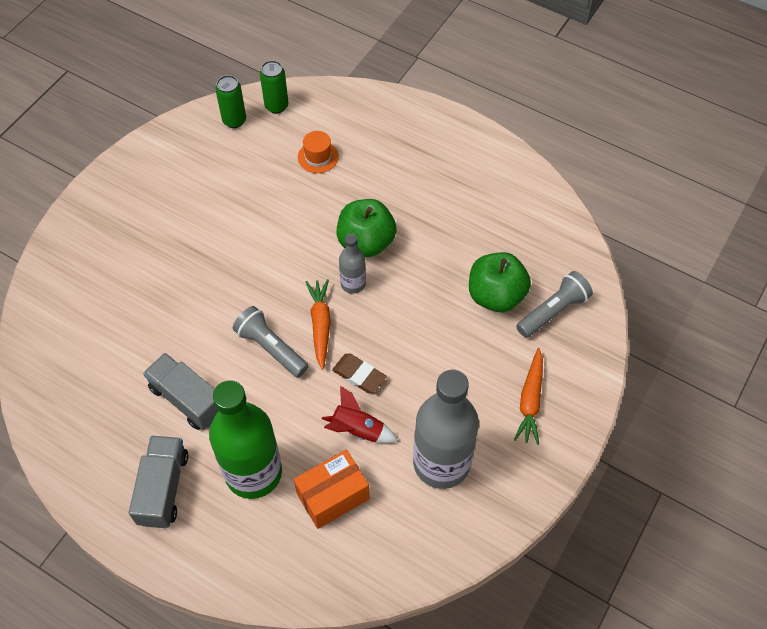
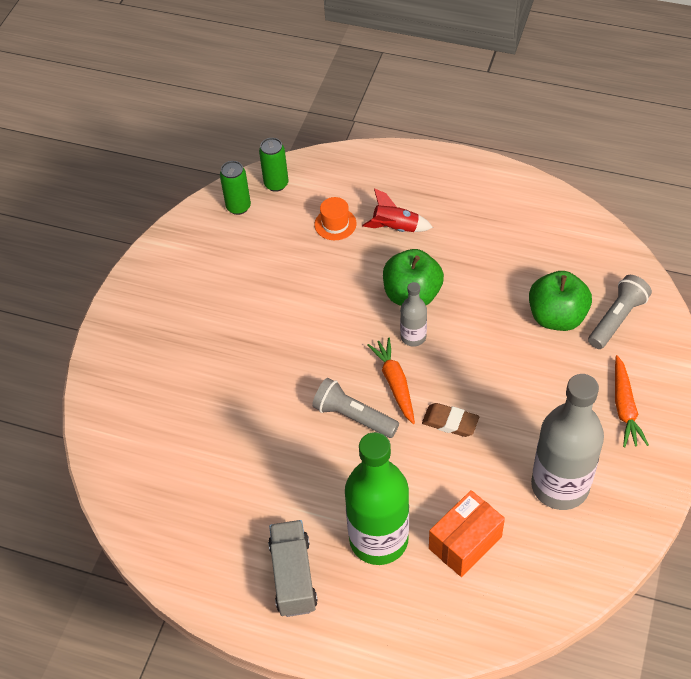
camera: 10 degrees left, 5 degrees down
(188, 399) = (287, 485): grey truck -> none
(358, 429) = (467, 474): red rocket -> red rocket (395, 228)

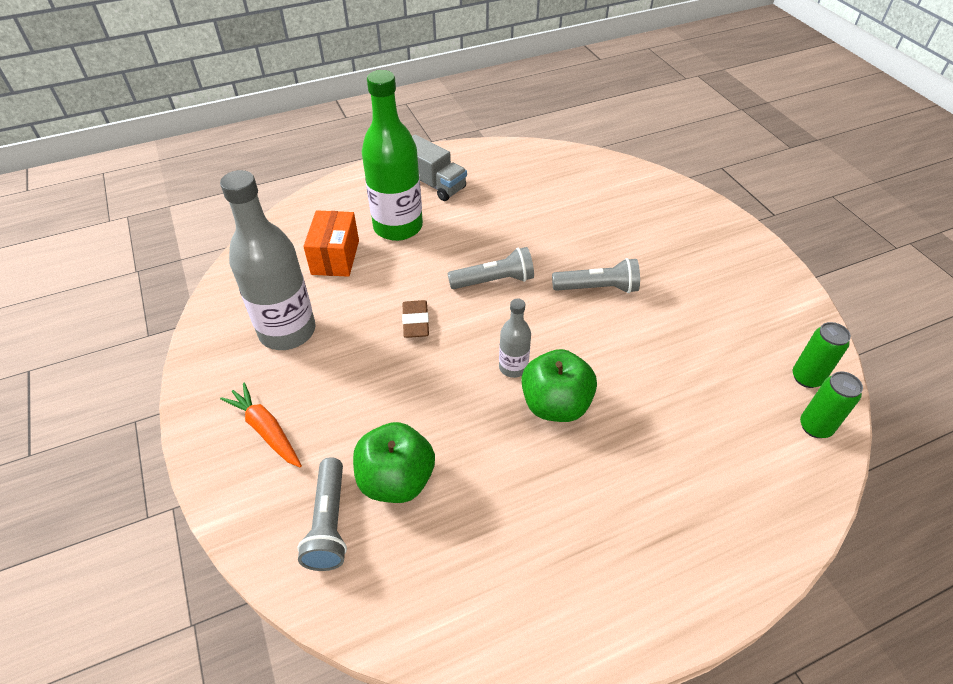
camera: 135 degrees right, 5 degrees down
(283, 354) = (597, 288): none -> grey flashlight
(335, 224) = (707, 425): orange hat -> none
(395, 228) = (649, 465): red rocket -> none
(395, 383) = (488, 322): orange carrot -> none
(450, 422) = (415, 322): brown eraser -> brown eraser turned 75 degrees counterclockwise

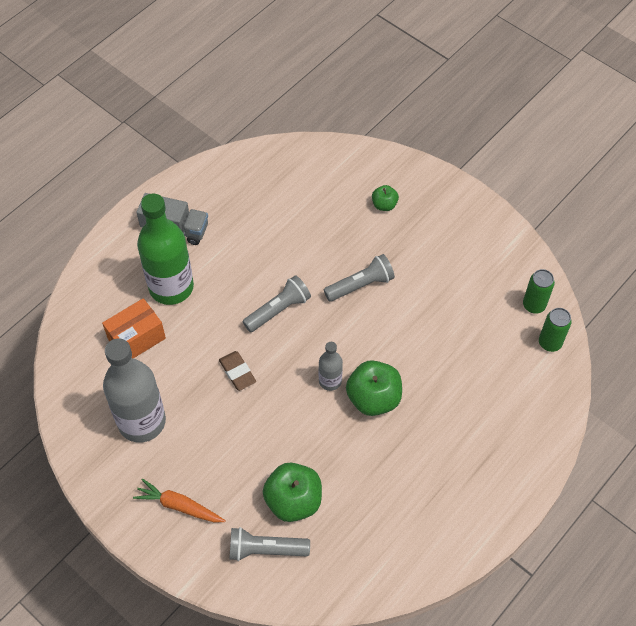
camera: 25 degrees left, 10 degrees up
(329, 523) = (266, 549): grey flashlight -> grey flashlight turned 120 degrees clockwise
(335, 257) = (136, 338): orange box -> orange box turned 75 degrees clockwise
(659, 227) = (384, 205): none -> green apple

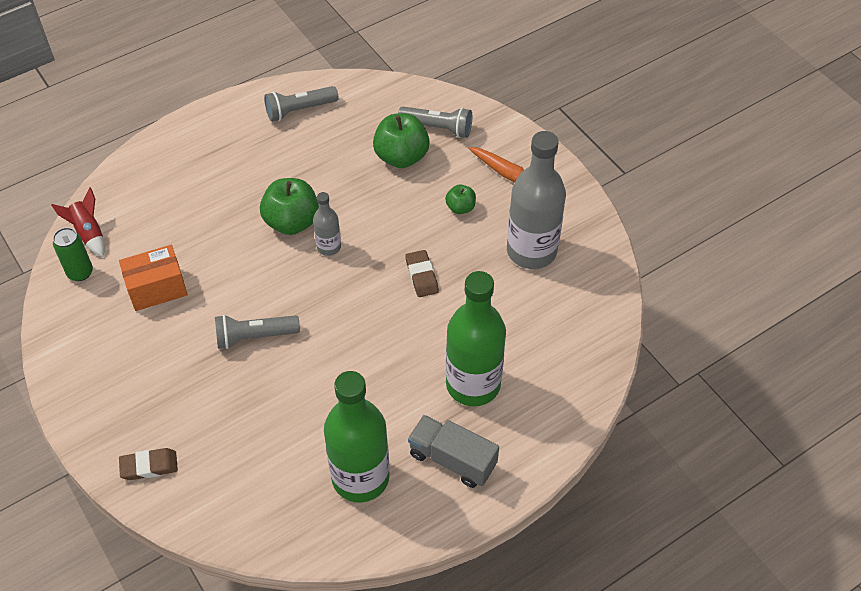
camera: 165 degrees left, 5 degrees down
(136, 338) = (523, 334): orange box -> orange box (157, 288)
(239, 202) = (360, 477): none -> green bottle
(278, 310) = (357, 330): grey flashlight -> grey flashlight (299, 110)
(384, 205) = (181, 429): green apple -> green apple (460, 208)
(394, 176) = (149, 466): none -> brown eraser
(550, 343) = (89, 233): green can -> red rocket

